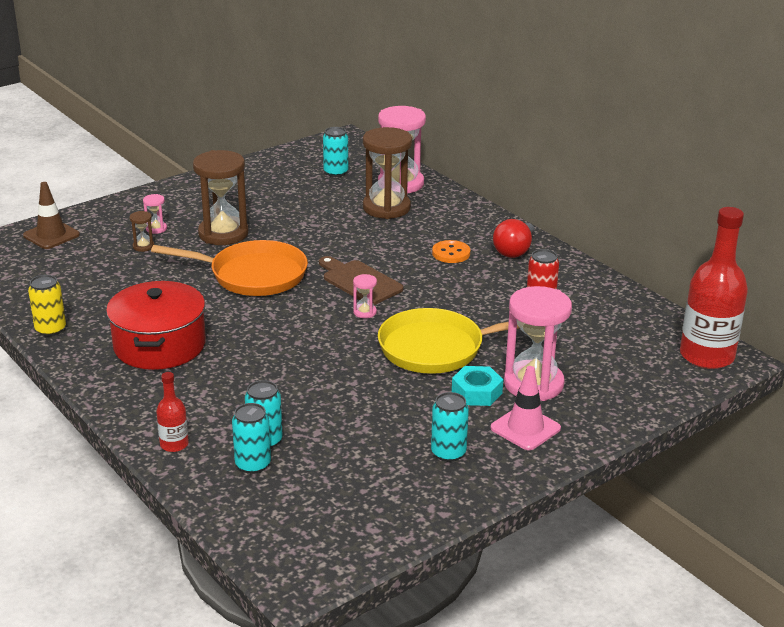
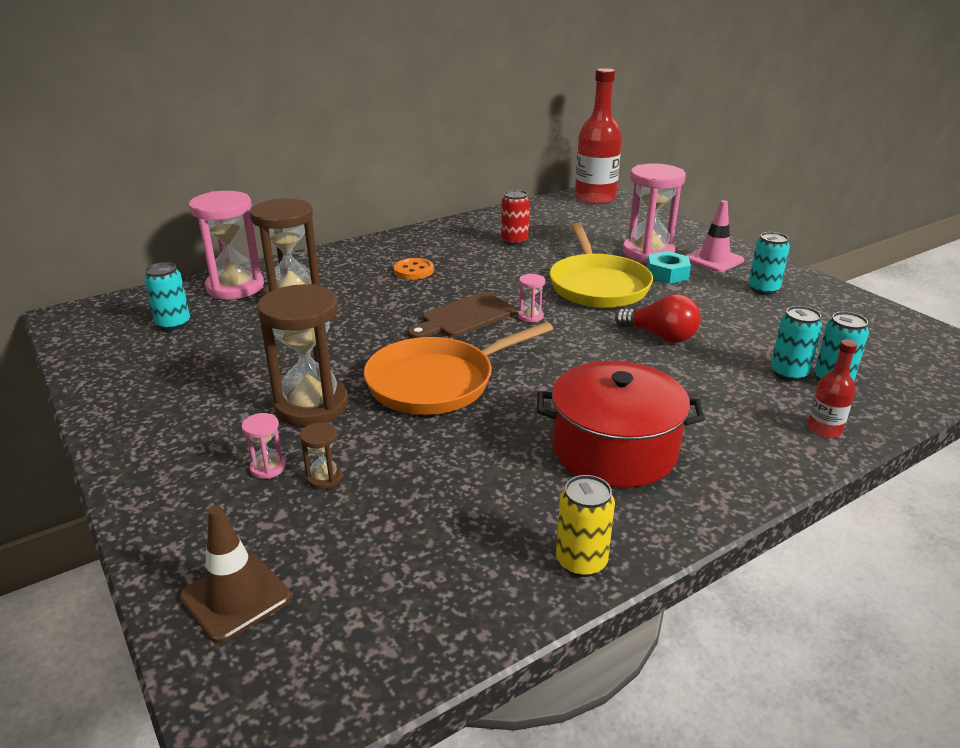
camera: 85 degrees left, 0 degrees up
(252, 275) = (437, 382): orange pan -> orange pan turned 135 degrees counterclockwise
(514, 251) = (417, 244): red light bulb -> red light bulb (661, 336)

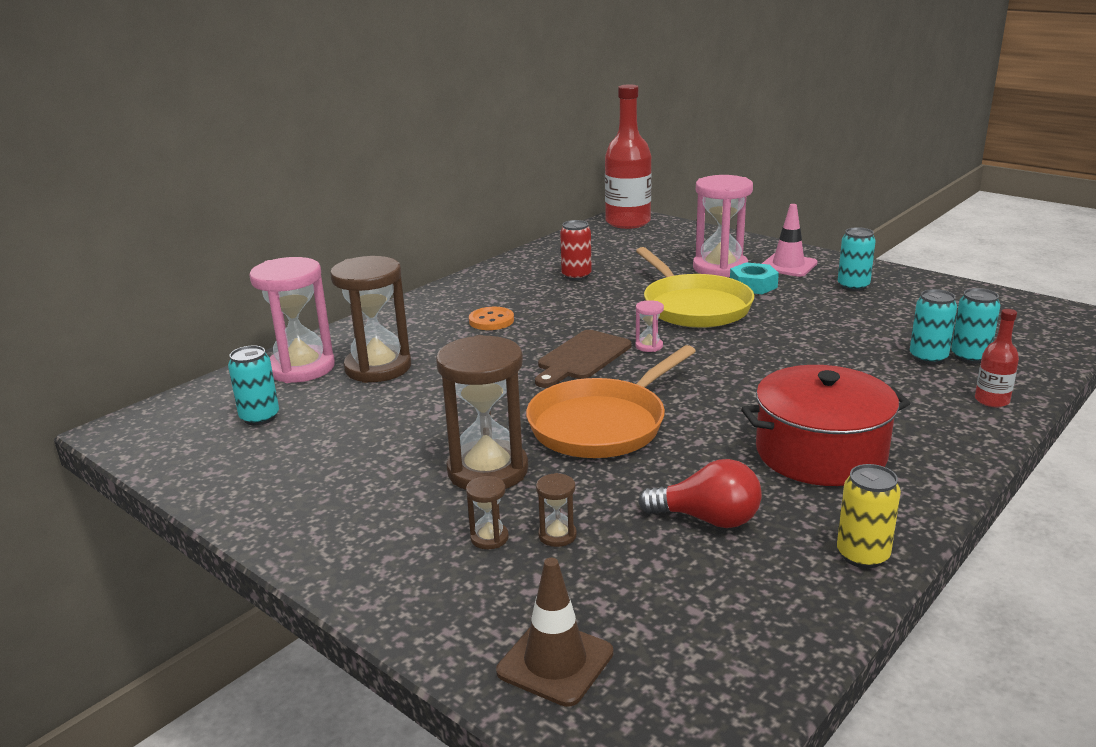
camera: 15 degrees left, 5 degrees down
(268, 468) = (489, 538): pink hourglass -> brown hourglass
(661, 336) = (789, 344): red light bulb -> red light bulb (708, 519)

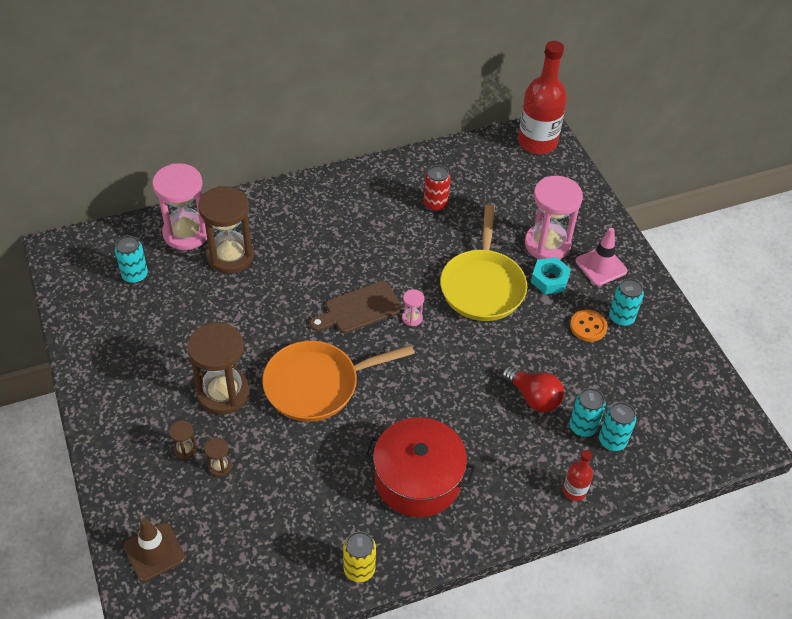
camera: 25 degrees right, 25 degrees up
(491, 320) = (335, 235): orange button -> orange button (588, 326)
(708, 519) = (305, 498): red light bulb -> red light bulb (533, 397)

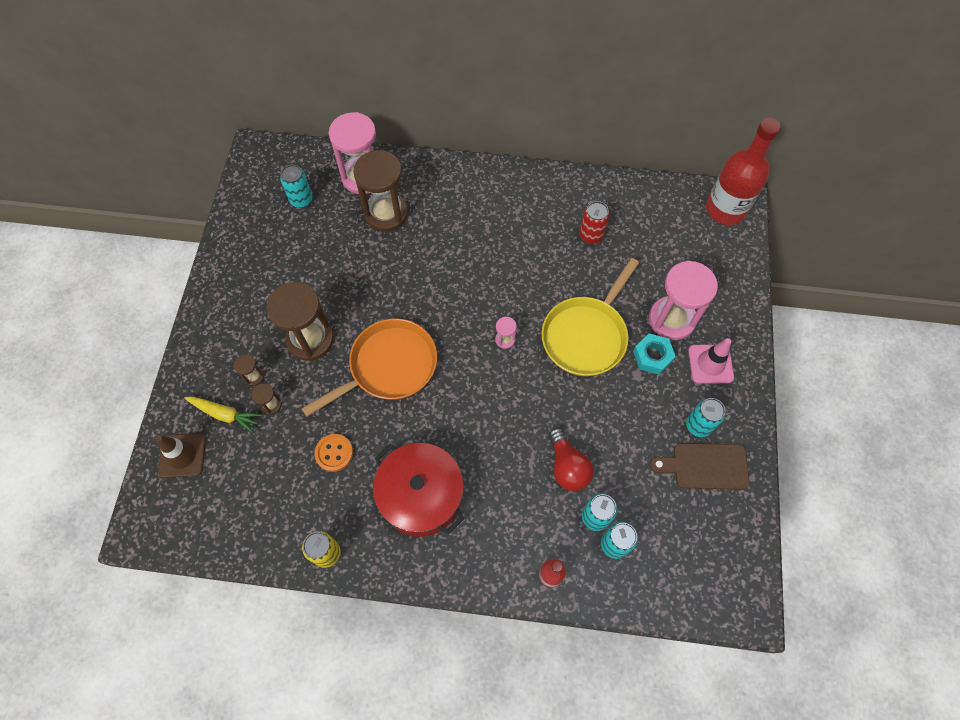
camera: 30 degrees right, 15 degrees up
(176, 495) = (225, 414): none -> yellow carrot
(317, 385) = (389, 367): orange pan -> orange pan turned 135 degrees clockwise
(359, 309) = (464, 311): brown cutting board -> brown cutting board (705, 466)
(588, 326) = (660, 420): orange button -> orange button (334, 453)

